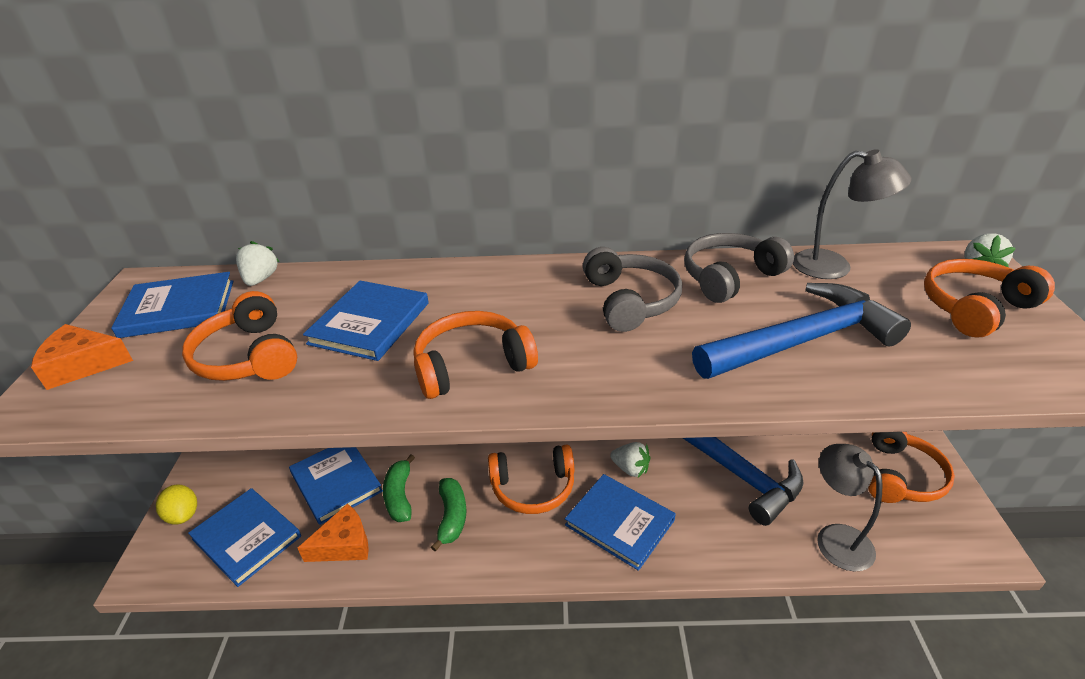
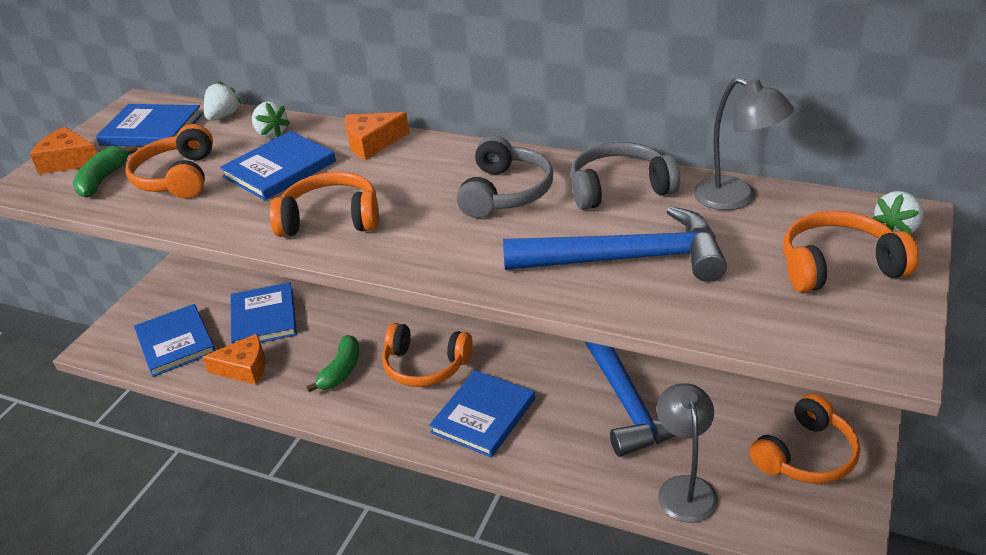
camera: 25 degrees right, 0 degrees up
(183, 515) = (138, 313): yellow lemon -> none
(400, 496) = (308, 342): green banana -> green banana (103, 180)
(453, 278) = (372, 143): none -> orange cheese
(619, 522) = (483, 416): blue book -> blue book turned 60 degrees clockwise
(630, 468) = (526, 373): white strawberry -> white strawberry (271, 133)

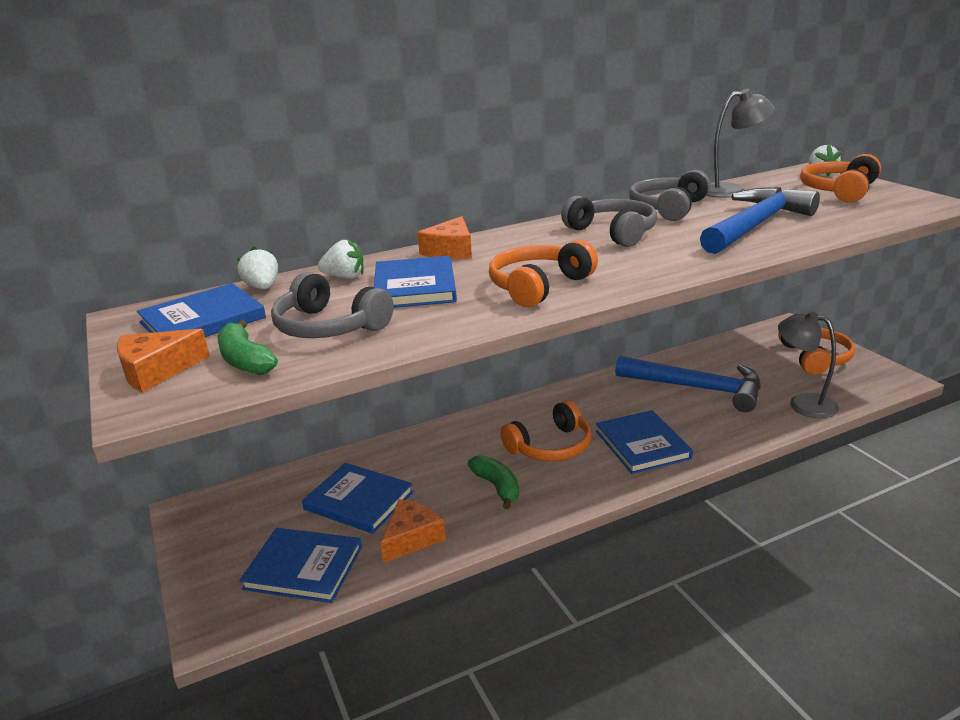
camera: 50 degrees left, 10 degrees down
(178, 177) = (329, 327): orange headphones -> grey headphones

